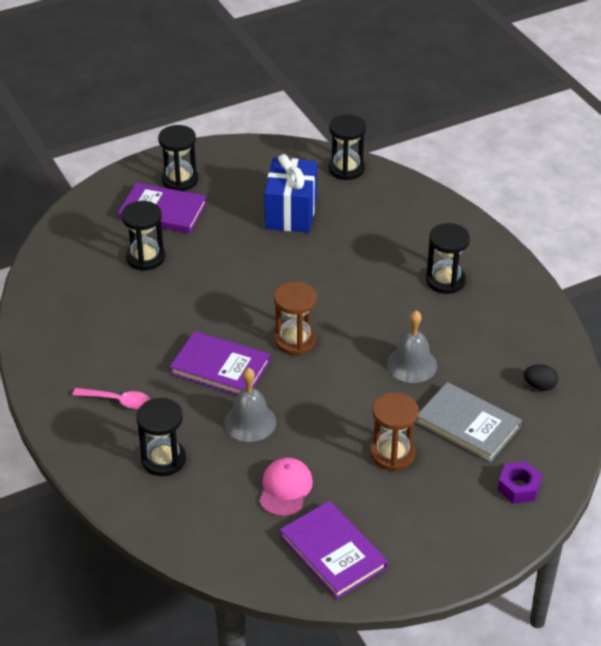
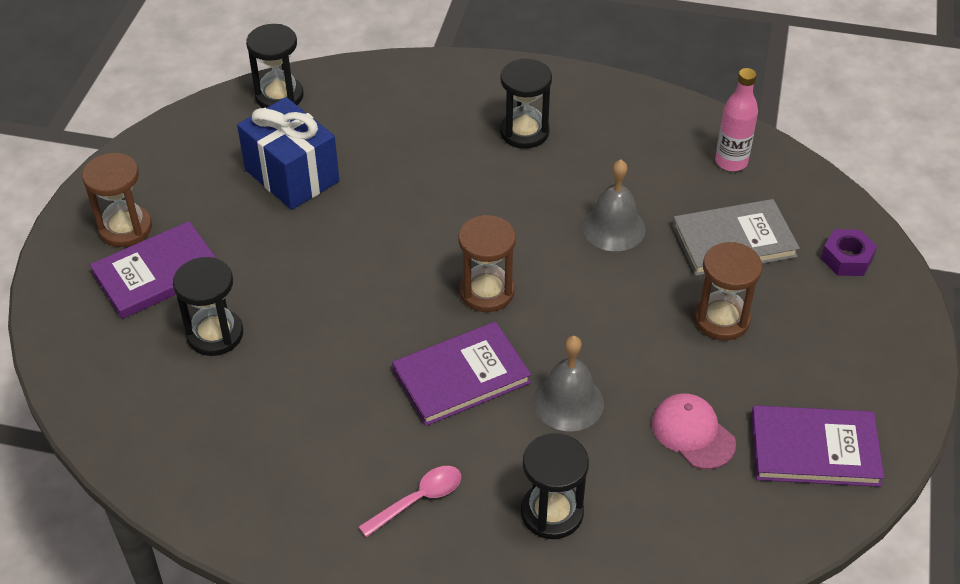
camera: 50 degrees left, 5 degrees up
(180, 180) = (125, 228): black hourglass -> brown hourglass
(539, 386) = (731, 162): black egg -> pink bottle

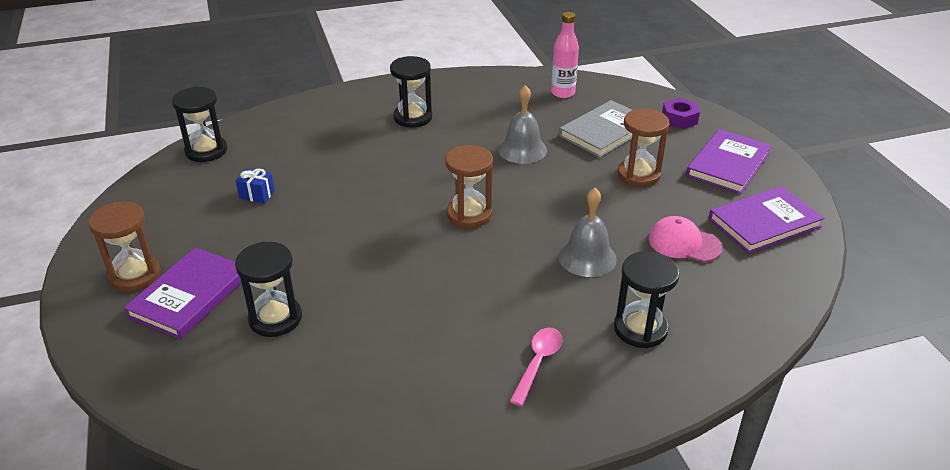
camera: 30 degrees left, 10 degrees down
(292, 175) = (257, 195): blue gift -> blue gift, size x0.42
(461, 377) = (498, 271): purple book -> purple book (728, 164)

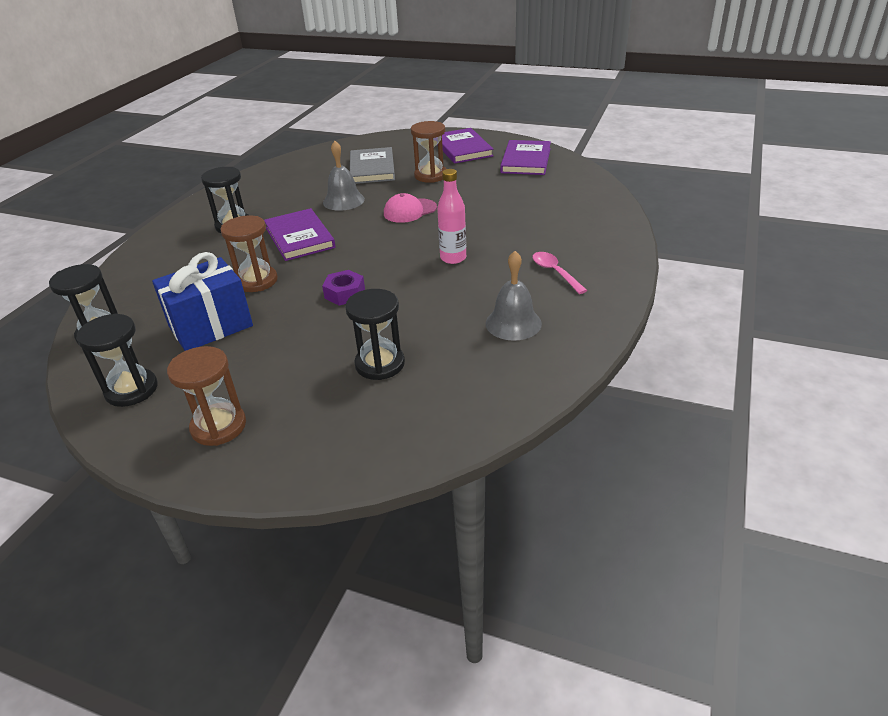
camera: 50 degrees left, 0 degrees up
(189, 295) = (291, 401): purple book -> purple book (299, 237)
(257, 195) = (210, 326): blue gift -> blue gift, size x2.39
(469, 214) = (381, 244): brown hourglass -> brown hourglass (256, 281)
(563, 93) = (307, 165): pink bottle -> pink bottle (453, 258)
(587, 257) = (482, 221): grey bell -> grey bell (513, 323)
(640, 329) = (565, 229): black hourglass -> black hourglass (131, 390)
(679, 119) = (398, 143): purple nut -> purple nut (345, 293)
(684, 243) = (511, 188): pink cap -> pink cap (410, 211)

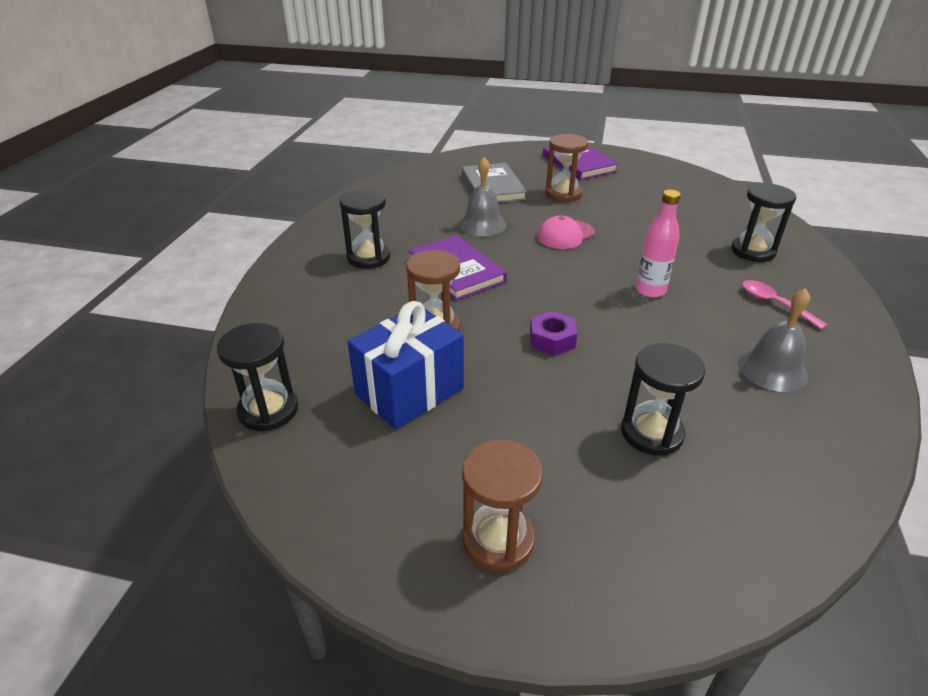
camera: 10 degrees left, 0 degrees up
(131, 390) = (350, 491): black hourglass -> black hourglass (752, 251)
(526, 160) = (655, 176): purple book -> none

